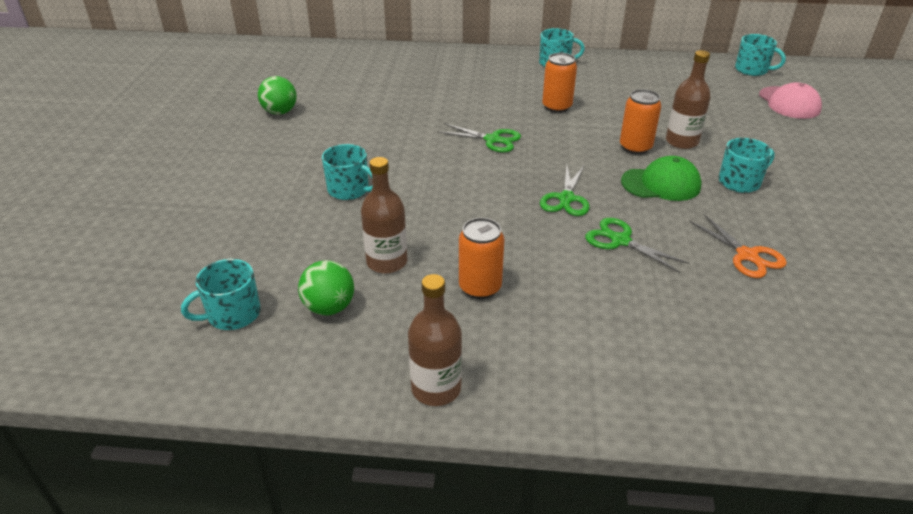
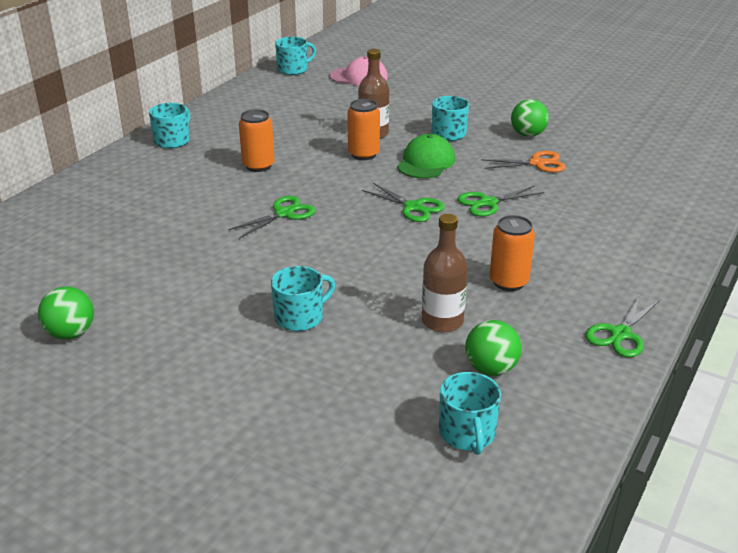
camera: 65 degrees left, 5 degrees down
(436, 388) = (620, 334): brown bottle -> green scissors
(809, 234) = (527, 135): none -> green ball

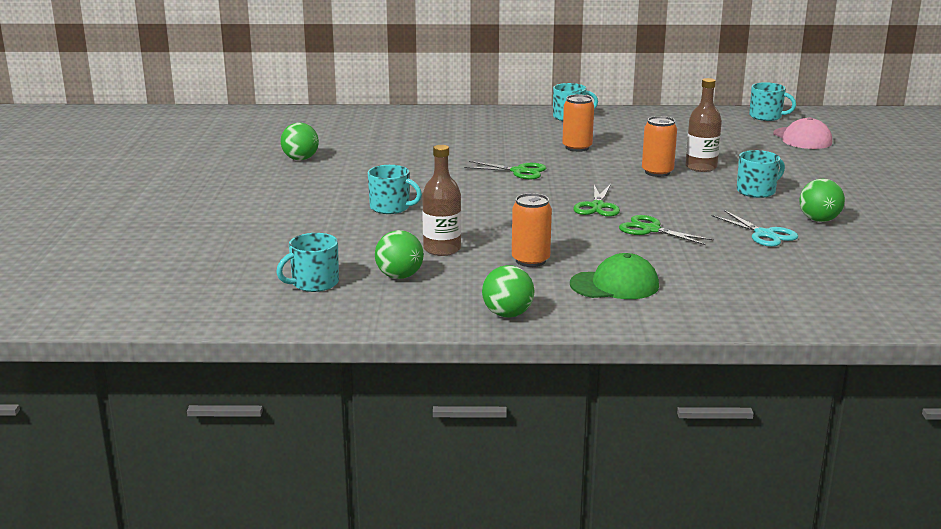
camera: 60 degrees right, 10 degrees down
(426, 162) = (684, 194): green cap -> green cap (614, 285)
(537, 163) = (764, 234): orange scissors -> turquoise scissors
(620, 334) = (507, 314): green scissors -> green ball

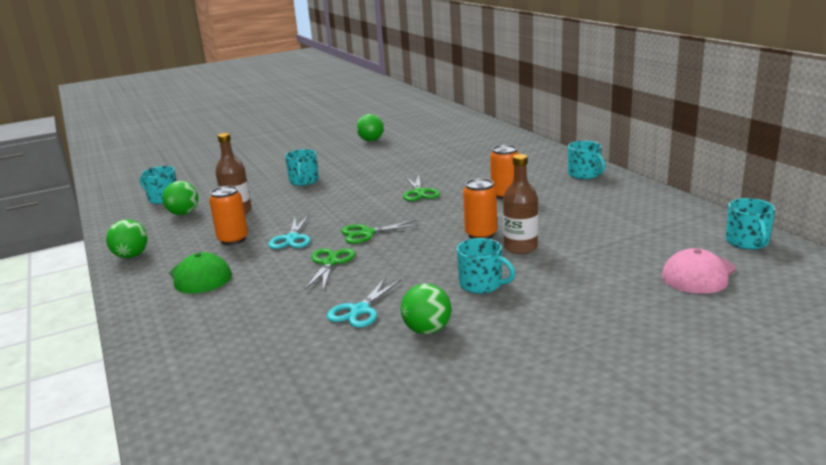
camera: 65 degrees right, 0 degrees up
(567, 236) = (292, 239): none -> turquoise scissors

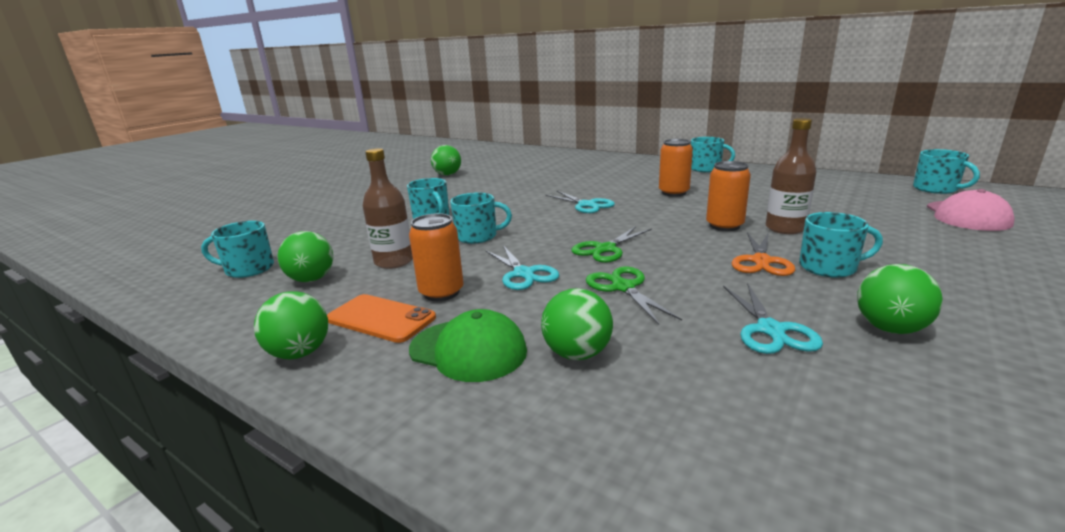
camera: 30 degrees left, 0 degrees up
(185, 247) = (381, 319): none -> orange phone
(244, 293) = (577, 354): none -> green ball
(308, 204) = (478, 236): none -> turquoise mug
(419, 193) = (586, 205): green scissors -> turquoise scissors
(446, 268) = (761, 261): none -> orange scissors

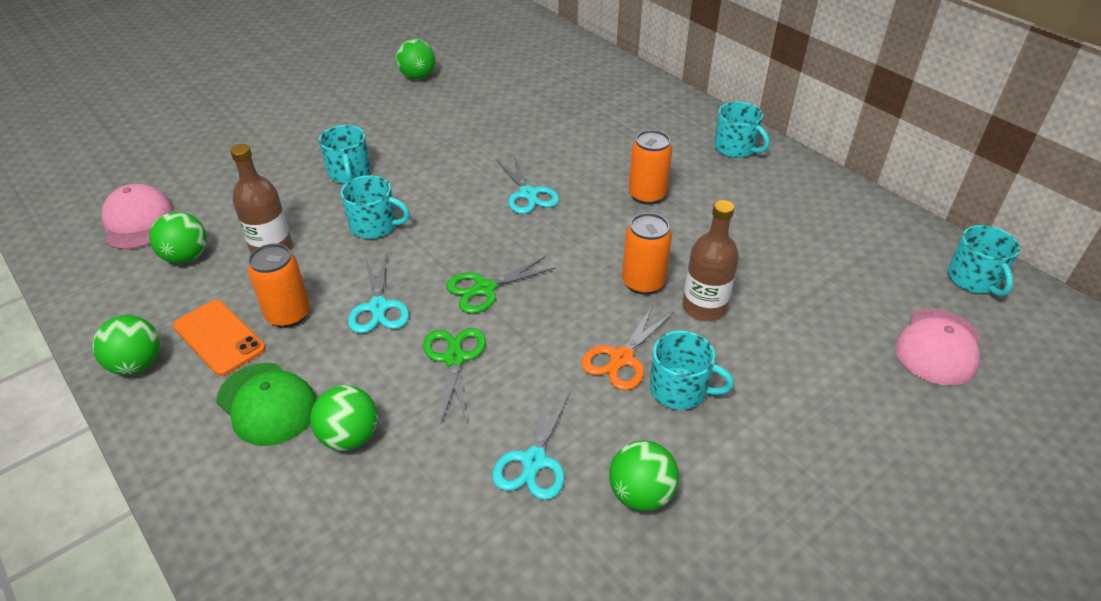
camera: 15 degrees right, 20 degrees up
(248, 269) = (138, 221): turquoise mug -> pink cap

